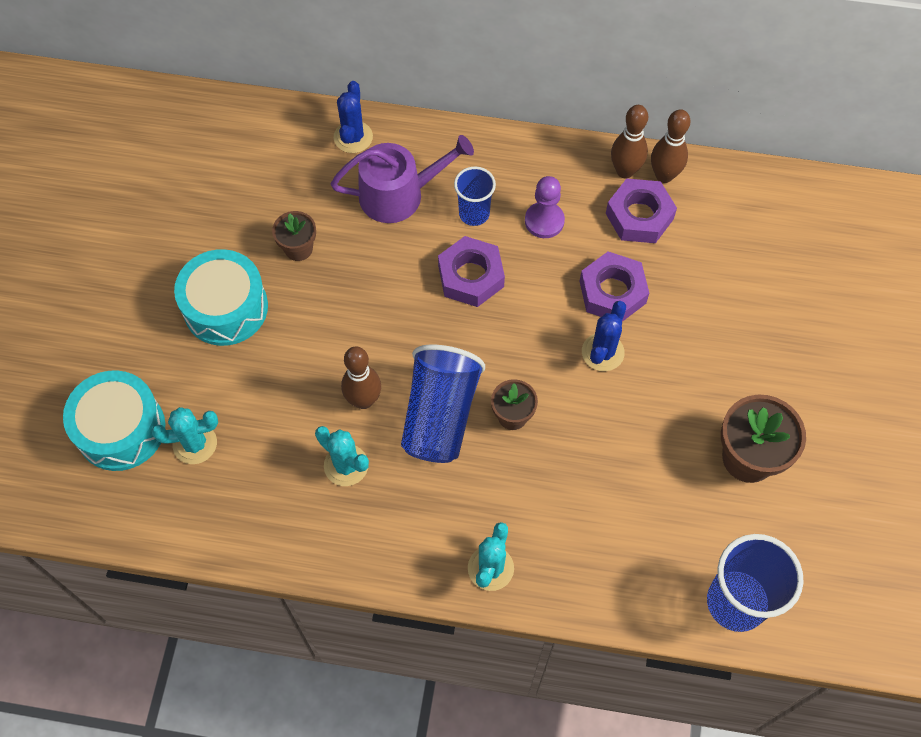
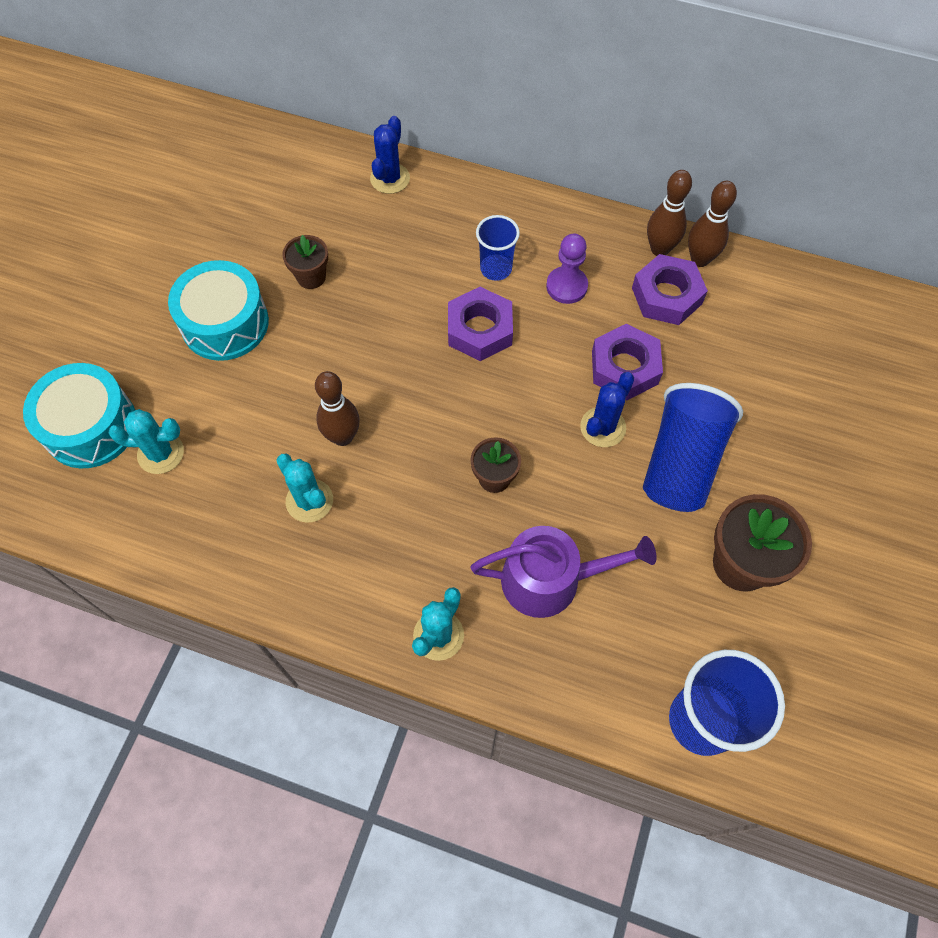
camera: 10 degrees right, 0 degrees up
(399, 194) = (424, 239): purple watering can -> purple watering can (551, 579)
(440, 415) = (418, 465): blue cup -> blue cup (681, 462)

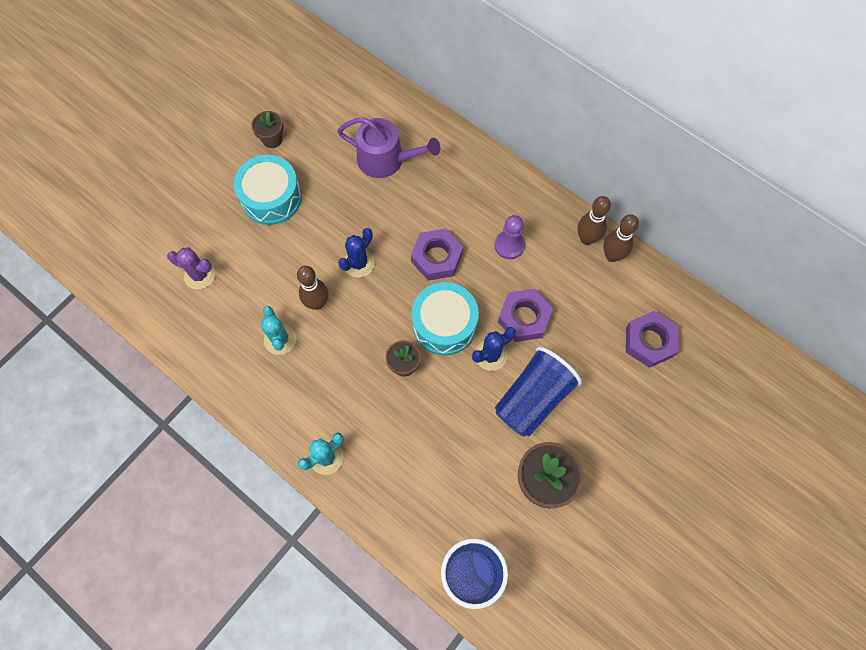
camera: 20 degrees right, 5 degrees up
(91, 426) = (163, 242): turquoise drum -> turquoise drum (444, 324)
(161, 453) = (199, 275): turquoise cactus -> purple cactus
(311, 277) = (339, 182): brown flower pot -> brown flower pot (272, 139)
(390, 178) = (420, 125): blue cactus -> blue cactus (358, 263)
(496, 269) = (466, 216): blue cup -> none
(551, 579) = (412, 447): purple watering can -> purple watering can (386, 159)
(666, 296) = (576, 275): purple nut -> purple nut (649, 341)

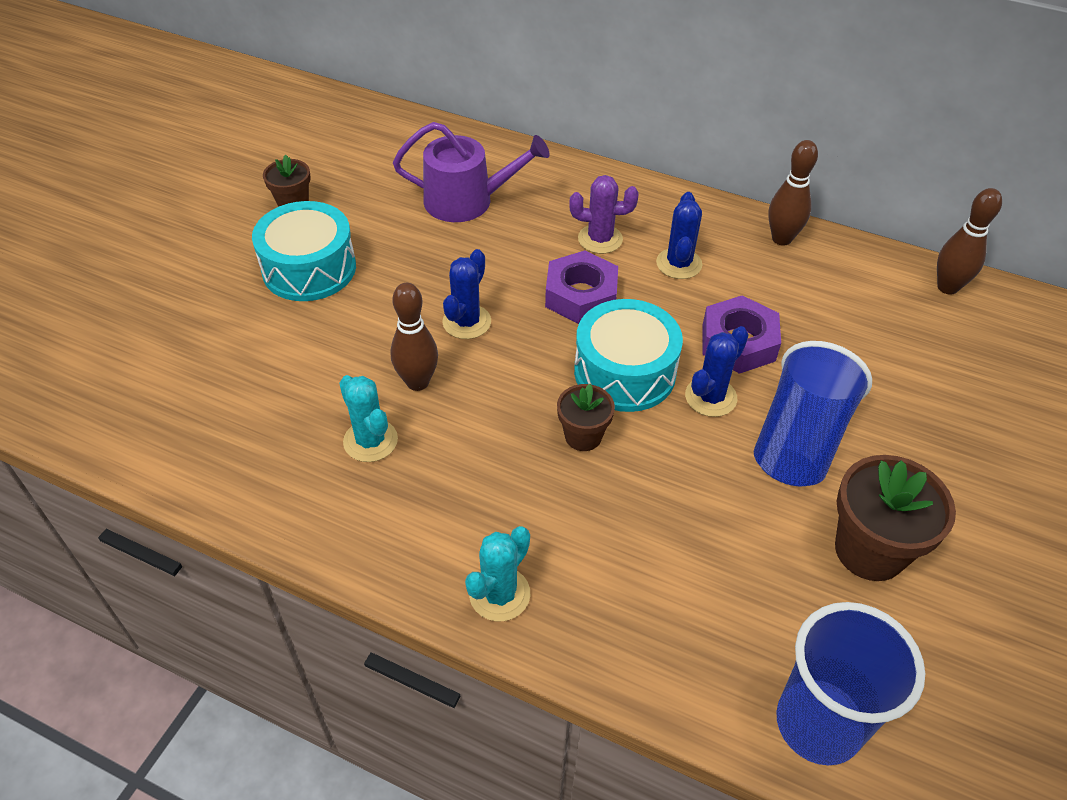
camera: 15 degrees left, 20 degrees down
(199, 275) = (215, 381): purple cactus -> purple cactus (600, 239)
(509, 245) = (679, 264): purple pawn -> blue cactus
(612, 256) = (825, 251): brown bowling pin -> brown bowling pin (947, 287)
(649, 341) = (928, 337): purple nut -> none

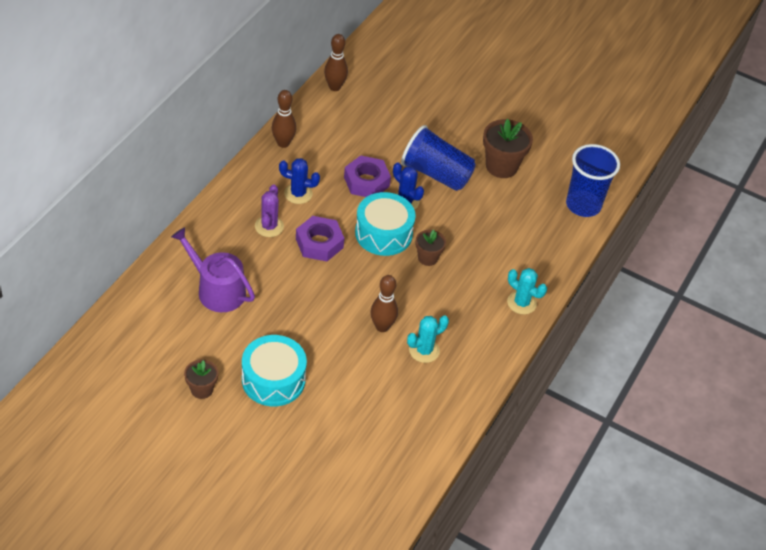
camera: 90 degrees left, 0 degrees up
(467, 201) = (217, 290): purple watering can -> purple watering can turned 60 degrees counterclockwise
(467, 322) = (335, 300): blue cactus -> none

